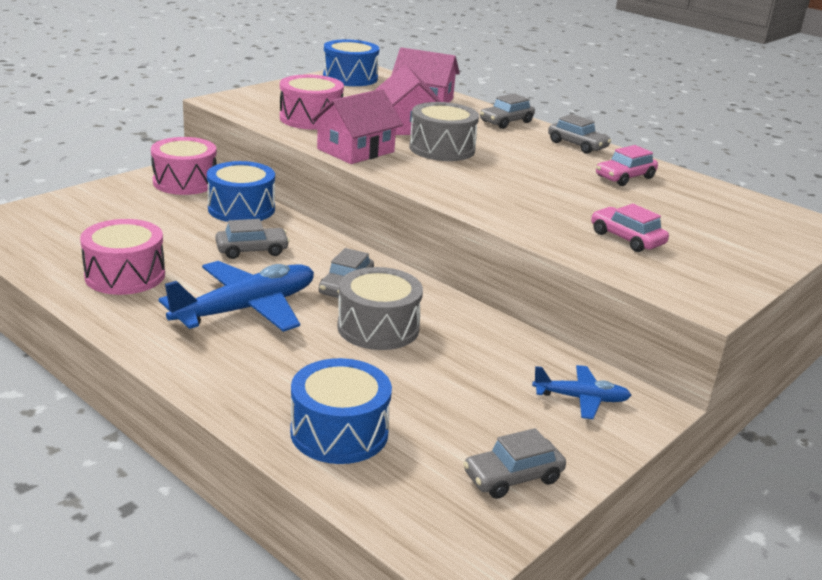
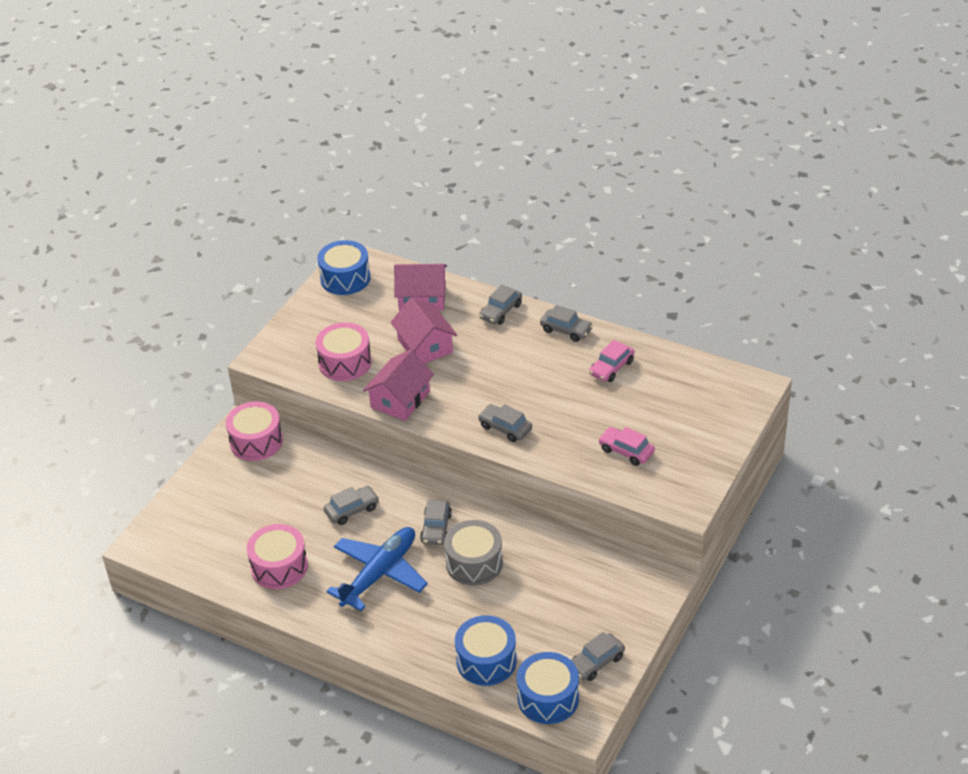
camera: 10 degrees left, 15 degrees up
(241, 209) = (318, 462): blue drum -> blue drum (548, 698)
(442, 149) = (464, 373): grey drum -> none
(471, 192) = (505, 428): none -> grey car
(581, 398) = (622, 587): blue plane -> none

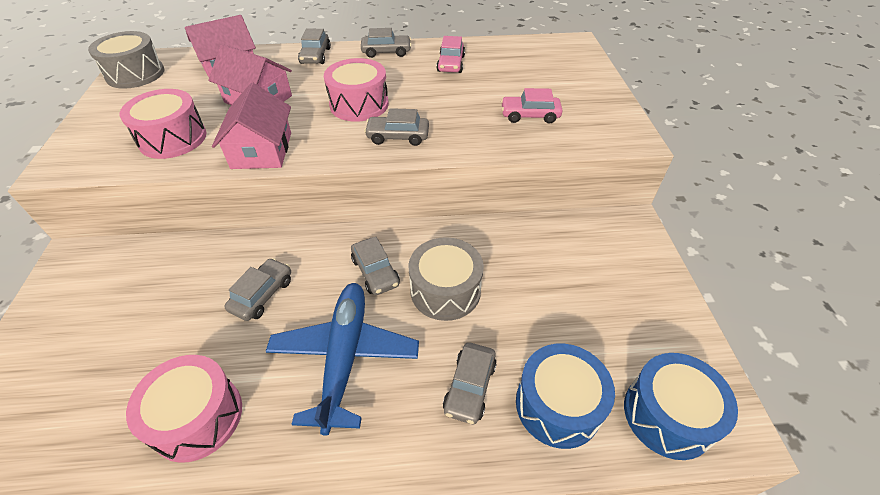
camera: 35 degrees left, 5 degrees up
(256, 441) = (96, 267): pink drum -> pink drum (359, 104)
(345, 278) = (135, 74): blue drum -> grey drum
(596, 662) = (666, 338): grey car -> grey car (469, 387)

